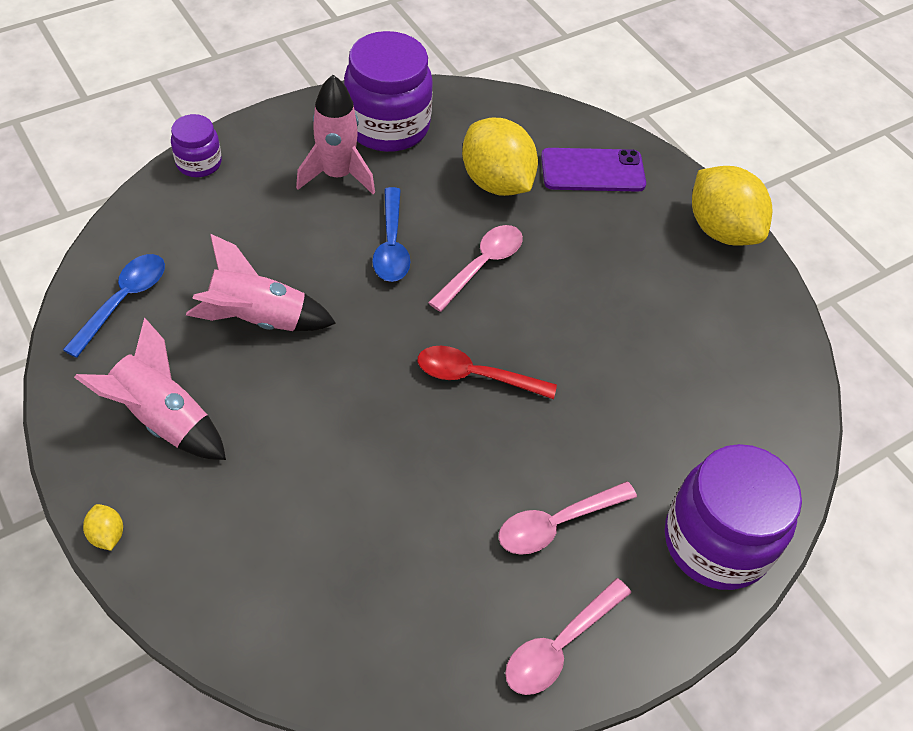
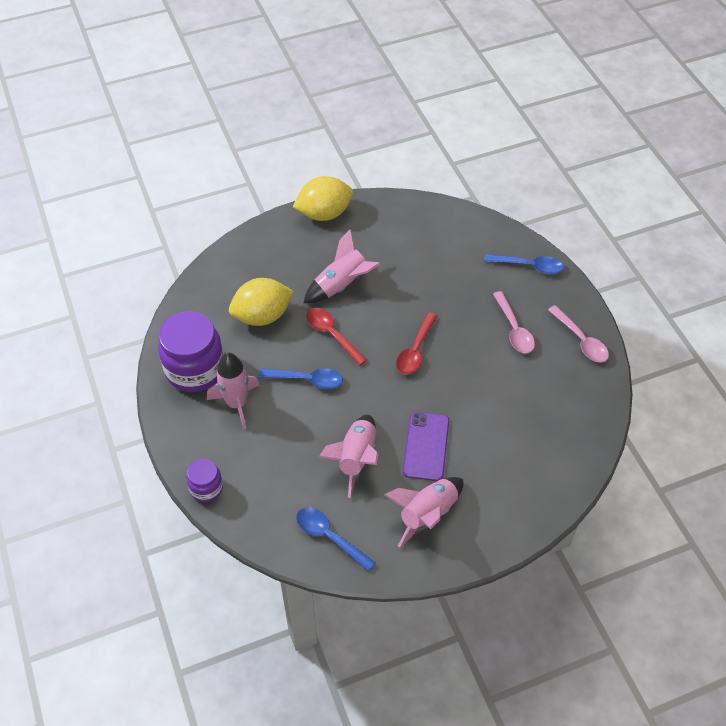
camera: 75 degrees left, 0 degrees up
(107, 535) = (506, 544): yellow lemon -> none
(482, 265) = (332, 334): pink spoon -> red spoon
(581, 267) = (341, 285): none -> pink rocket
(592, 171) = (263, 264): purple phone -> purple phone (426, 446)
(716, 542) = (529, 266): purple jar -> blue spoon

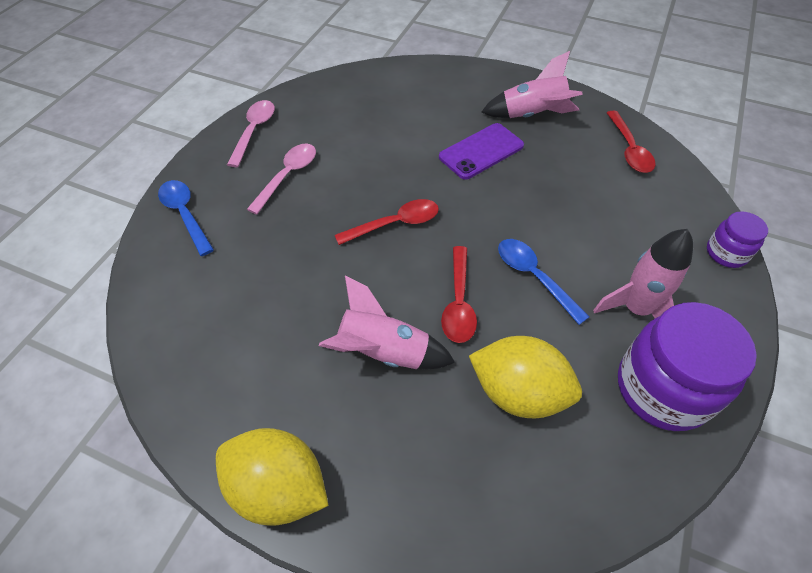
camera: 135 degrees left, 0 degrees up
(329, 537) = (629, 149): blue spoon -> red spoon
(356, 458) = (551, 182): pink rocket -> none

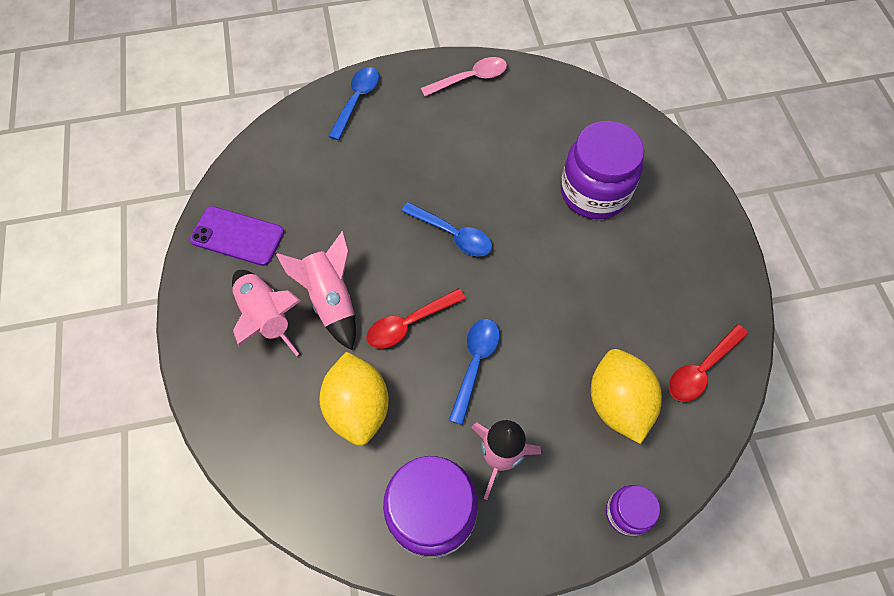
camera: 55 degrees right, 10 degrees up
(278, 487) = (198, 302): yellow lemon -> yellow lemon (617, 403)
(288, 176) = (443, 133): pink spoon -> none
(395, 224) = (453, 234): red spoon -> blue spoon
(435, 122) = (594, 192): none -> purple jar
(481, 151) = (588, 248): purple phone -> purple phone (237, 236)
(532, 115) = (675, 262): pink rocket -> pink rocket (266, 317)

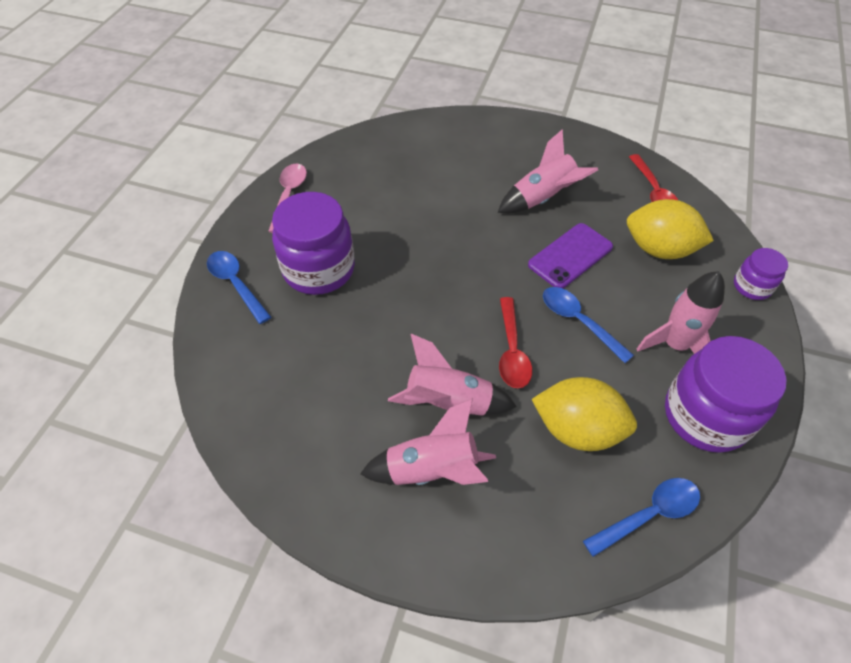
camera: 60 degrees left, 10 degrees down
(237, 236) = (314, 457): purple phone -> purple phone (570, 256)
(453, 234) = (441, 279): blue spoon -> blue spoon (649, 514)
(594, 192) = (465, 175): purple jar -> purple jar (319, 269)
(612, 270) = (542, 198): none -> pink rocket

